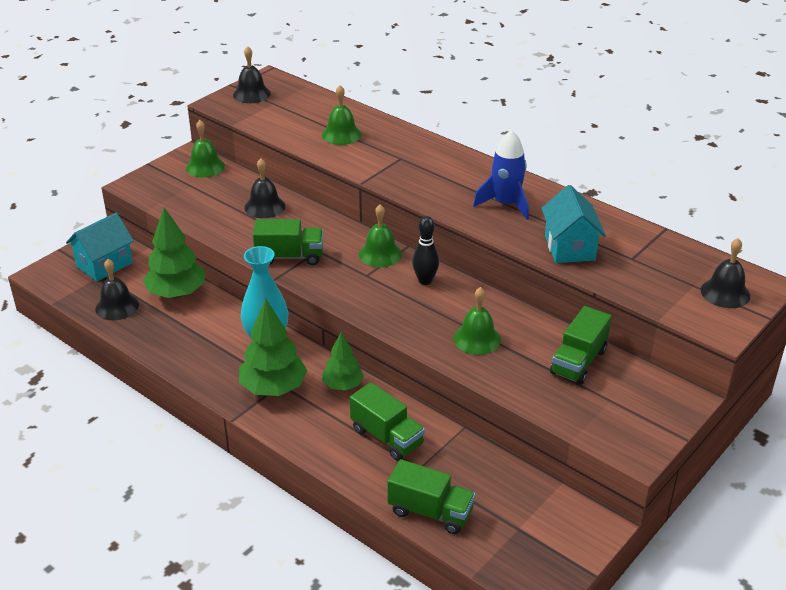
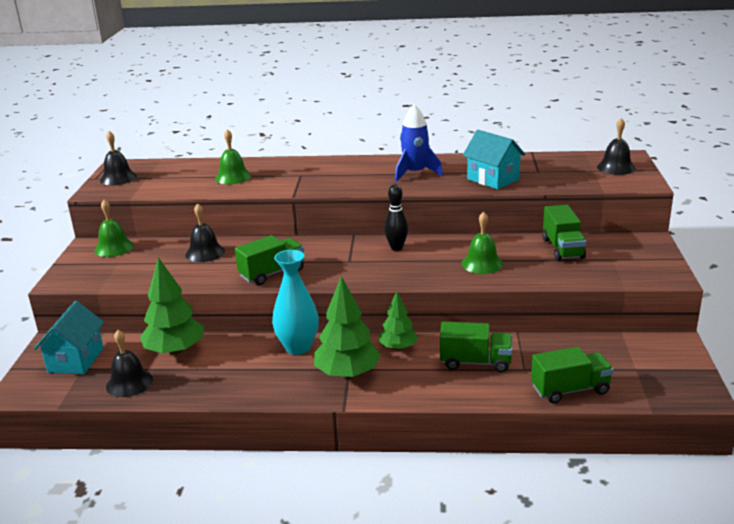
camera: 35 degrees left, 10 degrees down
(380, 254) = (340, 246): green bell -> none

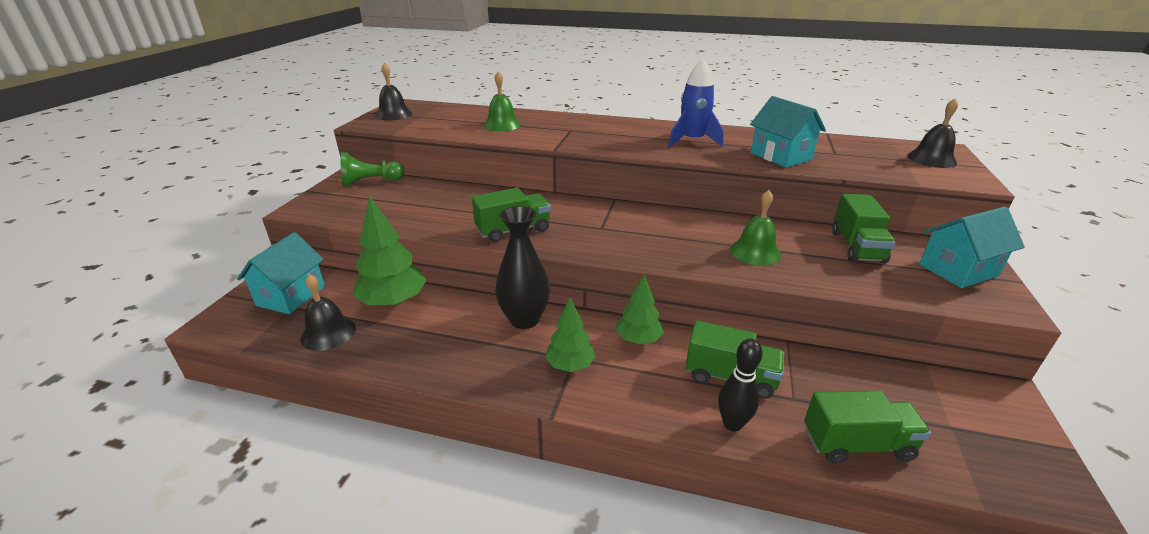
camera: 10 degrees right, 5 degrees up
(114, 248) = (370, 182): green bell -> green pawn
(205, 253) = (454, 198): black bell -> none
(298, 347) = (524, 319): turquoise vase -> black vase
(347, 374) = (570, 365): green tree -> green tree, size x0.62
(396, 248) = (658, 220): black bowling pin -> black bowling pin (732, 424)
(638, 256) = (958, 270): none -> turquoise house

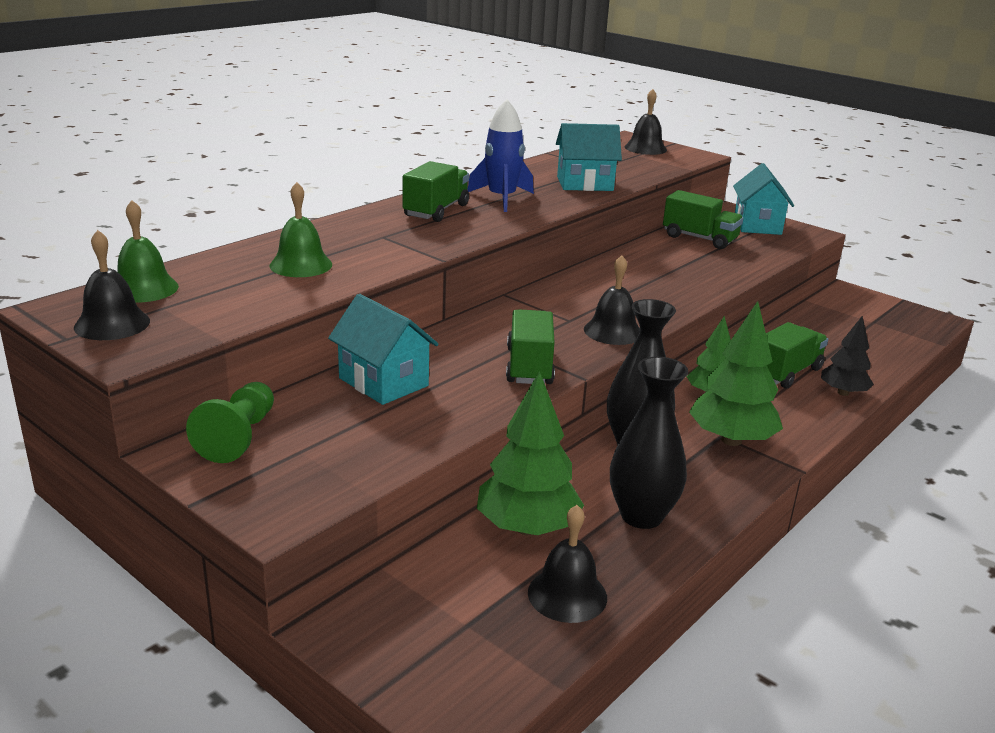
camera: 65 degrees left, 5 degrees down
(291, 296) = (433, 622): turquoise house -> turquoise house (383, 382)
(430, 343) = (641, 516): none -> black vase
(570, 365) = (731, 440): green tree -> green tree, size x1.62
(602, 246) = (613, 331): none -> black bell
(732, 424) = (843, 393): black bowling pin -> black tree
(755, 252) = (679, 274): green bell -> green bell (143, 288)
(857, 444) = (879, 357): green truck -> green truck (436, 211)

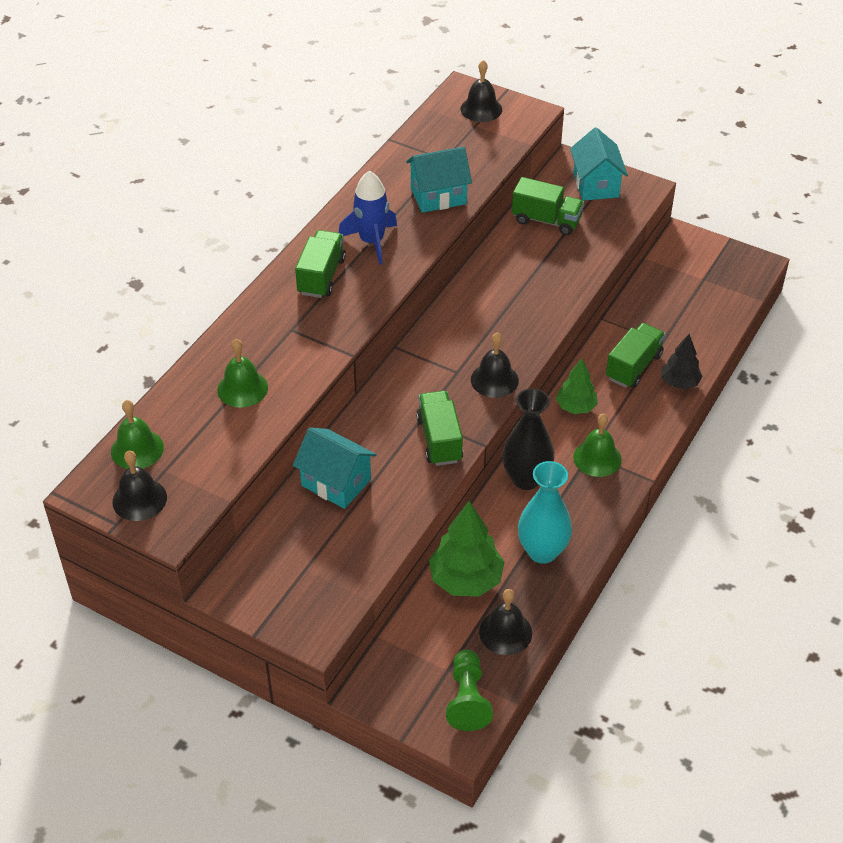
camera: 10 degrees left, 20 degrees up
(238, 437) = (256, 565): green pawn -> green pawn (467, 699)
(641, 516) = (542, 551): black vase -> turquoise vase
(731, 440) = (597, 458): green tree -> green bell

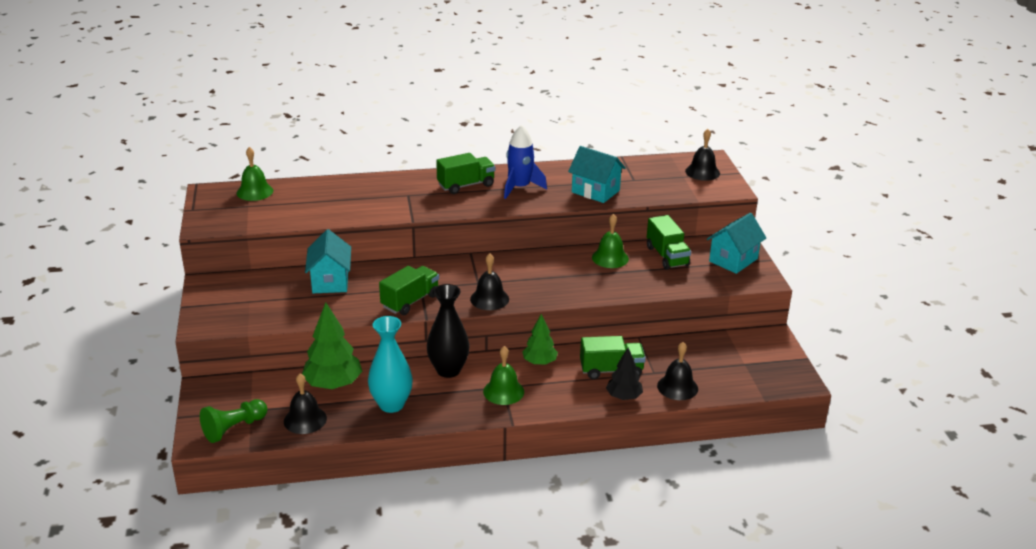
camera: 50 degrees right, 15 degrees down
(139, 499) = (218, 208): black bell -> black bell (677, 387)
(242, 388) = (340, 201): green bell -> green bell (610, 258)

